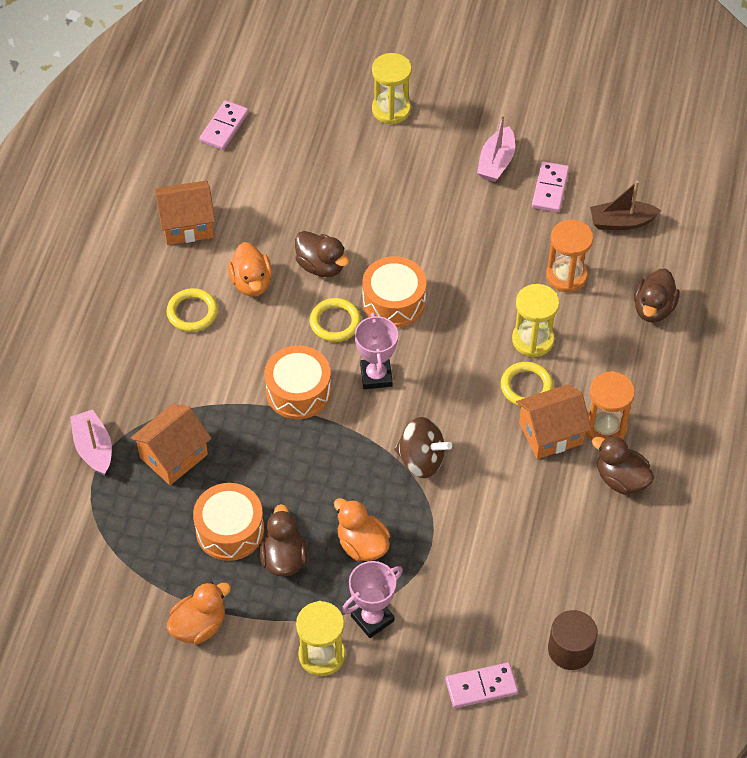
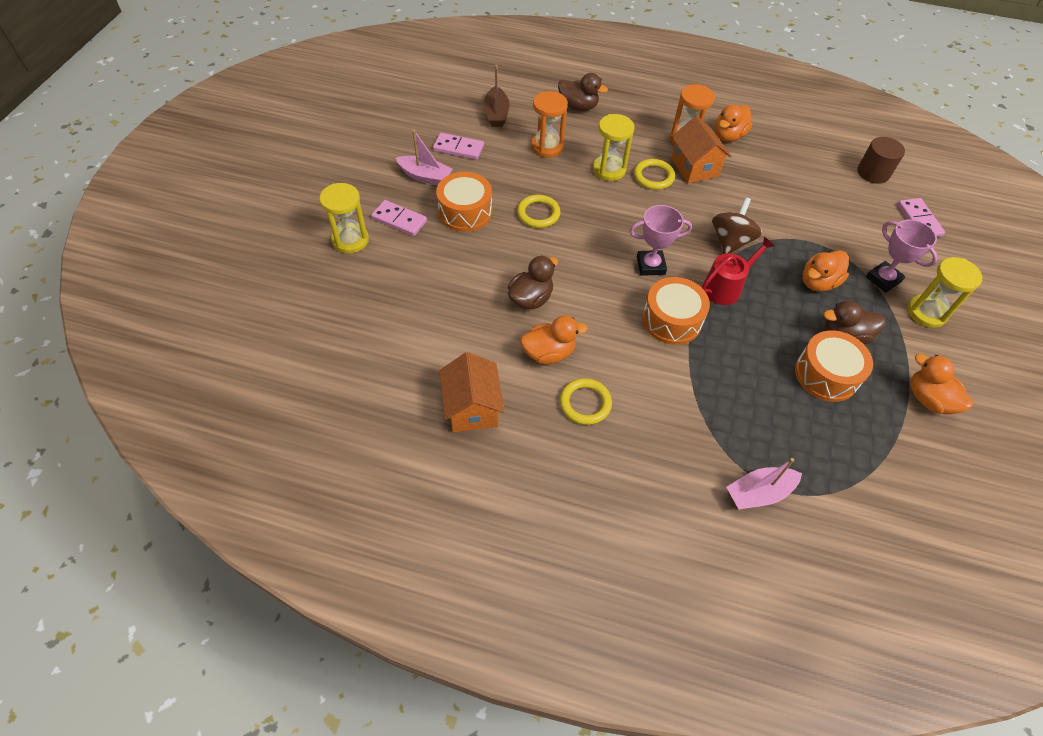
camera: 90 degrees left, 0 degrees up
(173, 456) = (756, 420): orange house -> none
(224, 127) = (343, 373): pink domino -> pink domino (399, 220)
(335, 322) = (594, 291): yellow ring -> yellow ring (538, 214)
(348, 447) = (725, 287): none -> red watering can
(394, 301) = (571, 250): orange drum -> orange drum (465, 212)
(621, 479) = (728, 136): brown duck -> orange duck

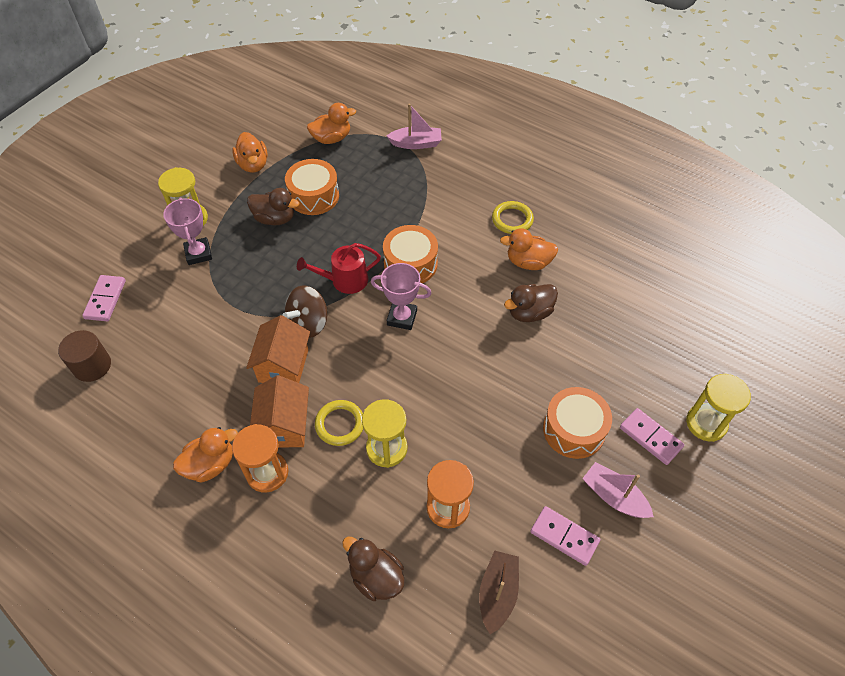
camera: 160 degrees left, 0 degrees up
(472, 408) = (602, 236): orange house -> orange house (283, 365)
(538, 214) = (492, 406): yellow ring -> none
(818, 282) = (258, 264): orange duck -> orange duck (331, 138)

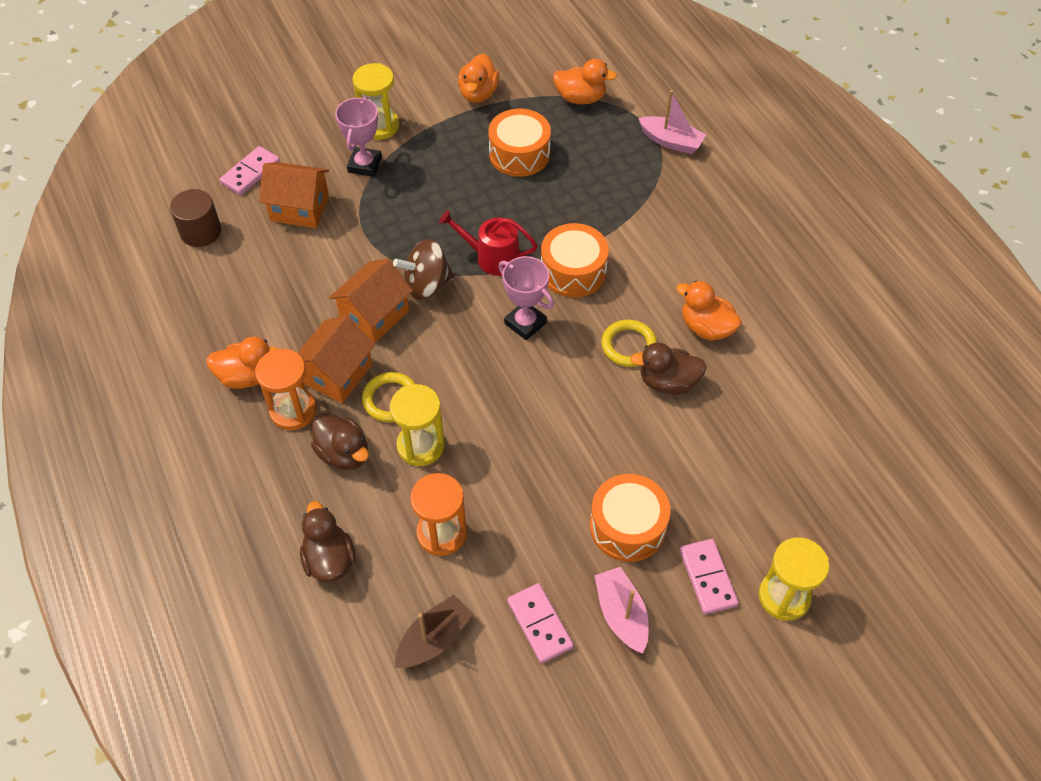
camera: 30 degrees right, 0 degrees up
(166, 310) = (299, 208): none -> orange house
(275, 218) = (463, 161): brown duck -> brown duck (343, 453)
(512, 220) = (721, 273): yellow ring -> yellow ring (628, 345)

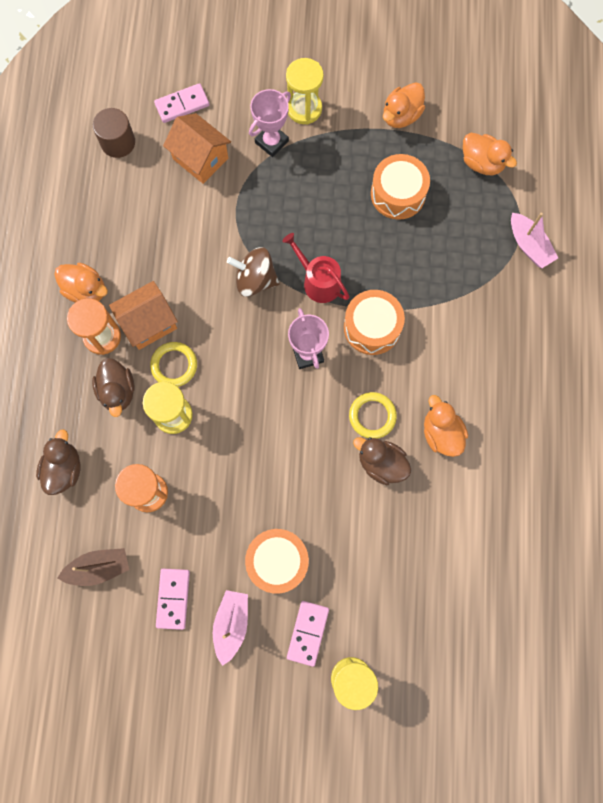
camera: 30 degrees right, 20 degrees up
(374, 315) = (202, 286): orange house -> none

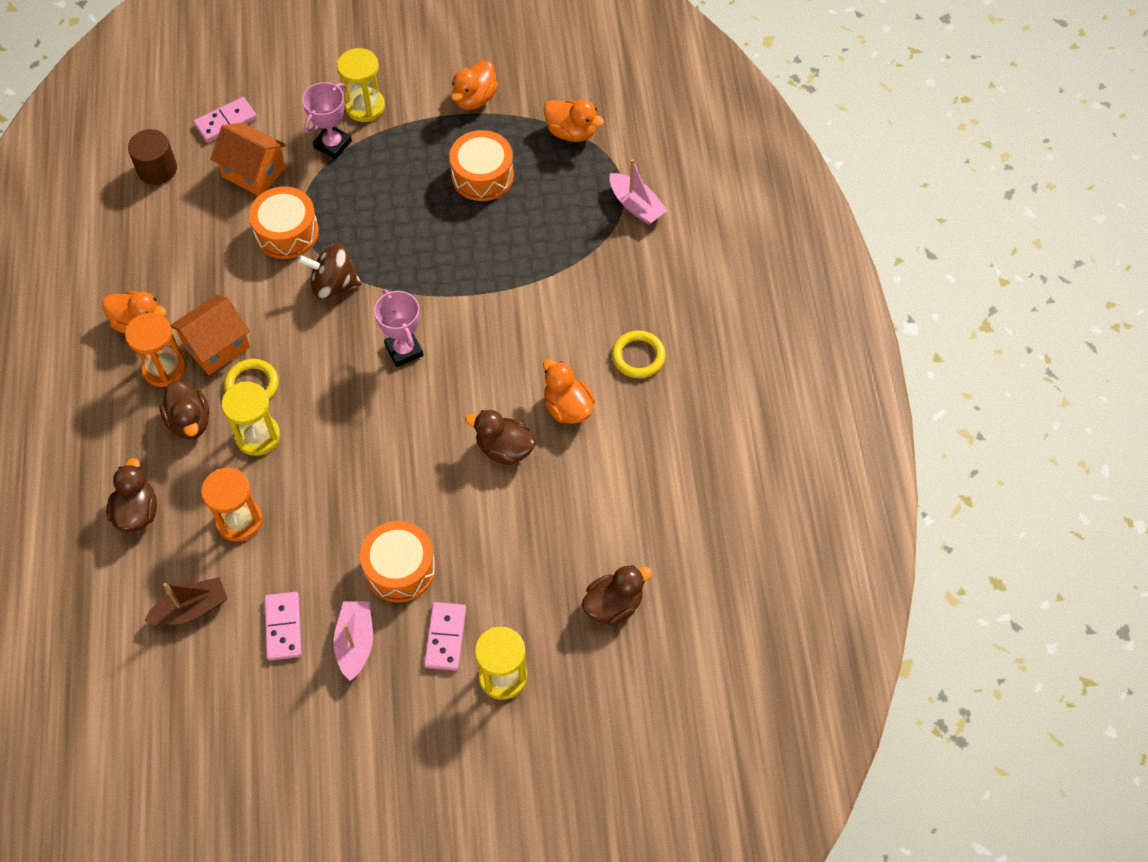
camera: 10 degrees left, 15 degrees down
(318, 281) = (405, 275): red watering can -> none
(372, 327) = (473, 312): orange drum -> orange drum (287, 232)
(372, 416) = (487, 402): yellow ring -> yellow ring (638, 356)
(454, 629) = (613, 605): none -> brown duck

